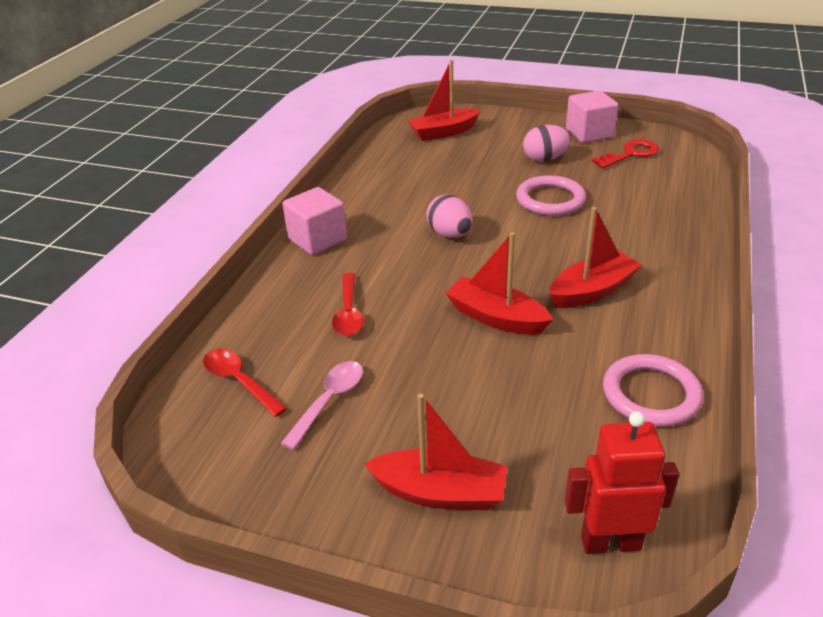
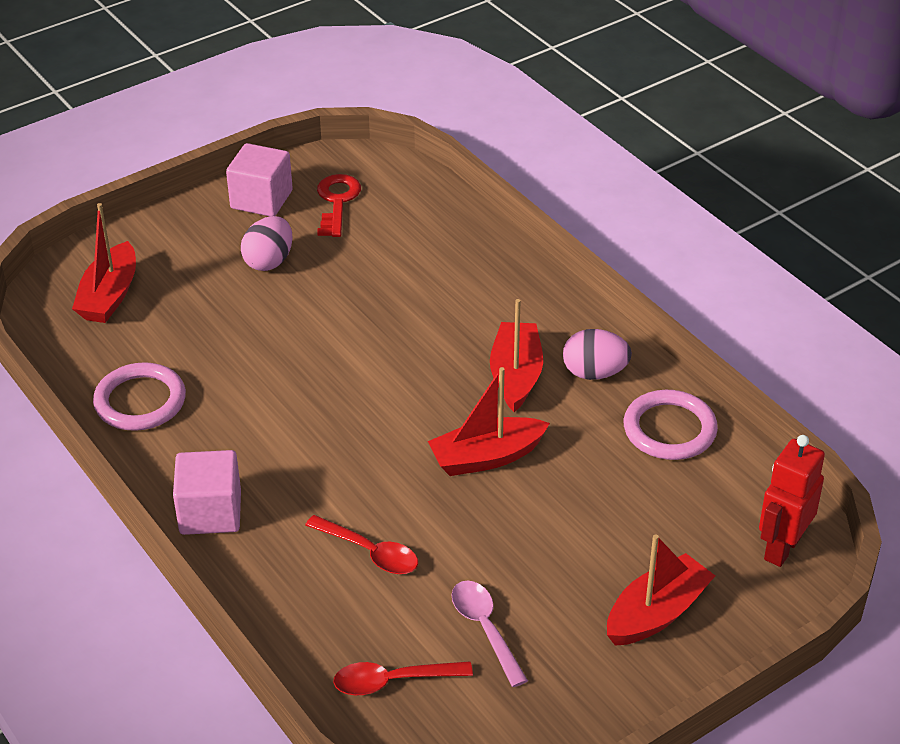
camera: 55 degrees left, 5 degrees up
(450, 234) = (322, 411): pink egg -> pink egg (594, 373)
(550, 200) = (348, 307): pink ring -> pink ring (140, 401)

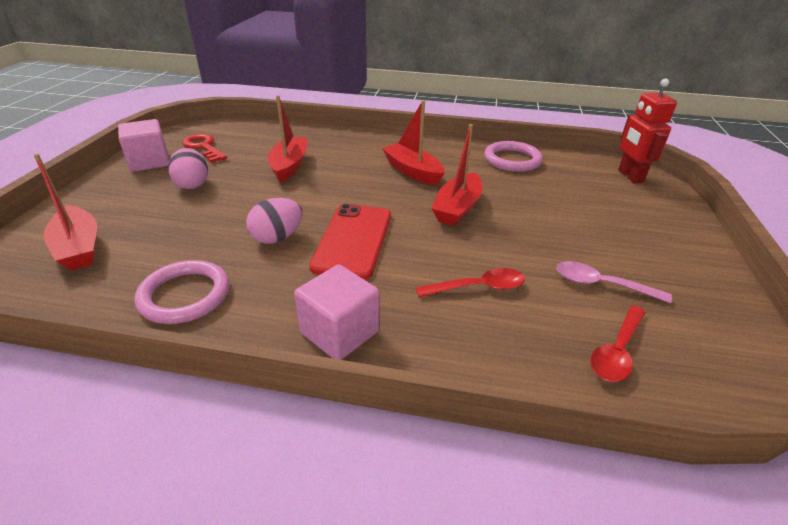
camera: 45 degrees left, 5 degrees down
(331, 430) = (353, 240): none -> red phone
(594, 373) = (445, 155): pink egg -> pink egg (277, 238)
(657, 613) = (645, 226): red boat -> red boat (289, 166)

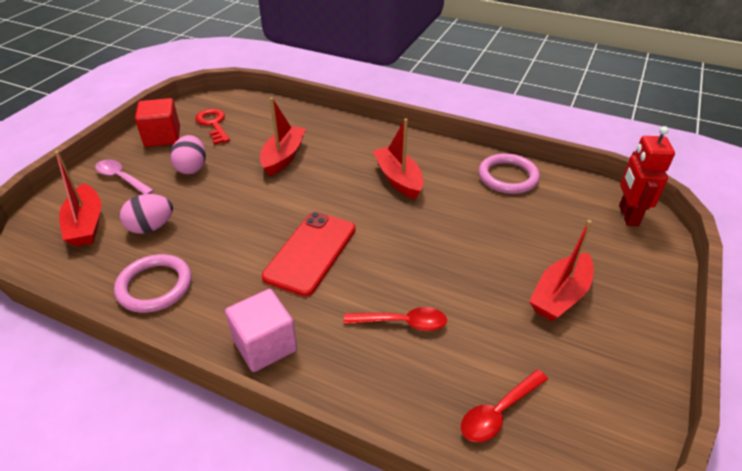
camera: 15 degrees right, 5 degrees up
(149, 162) = (162, 137): pink cube -> red cube
(277, 238) = (246, 239): pink egg -> pink egg (151, 227)
(457, 208) = (423, 230): red boat -> red boat (560, 296)
(601, 284) = (522, 341): pink spoon -> pink spoon (121, 178)

